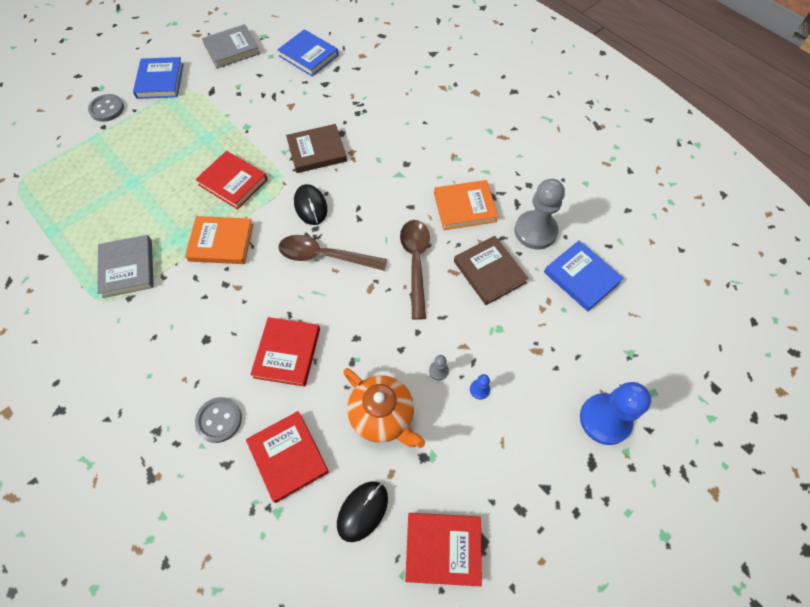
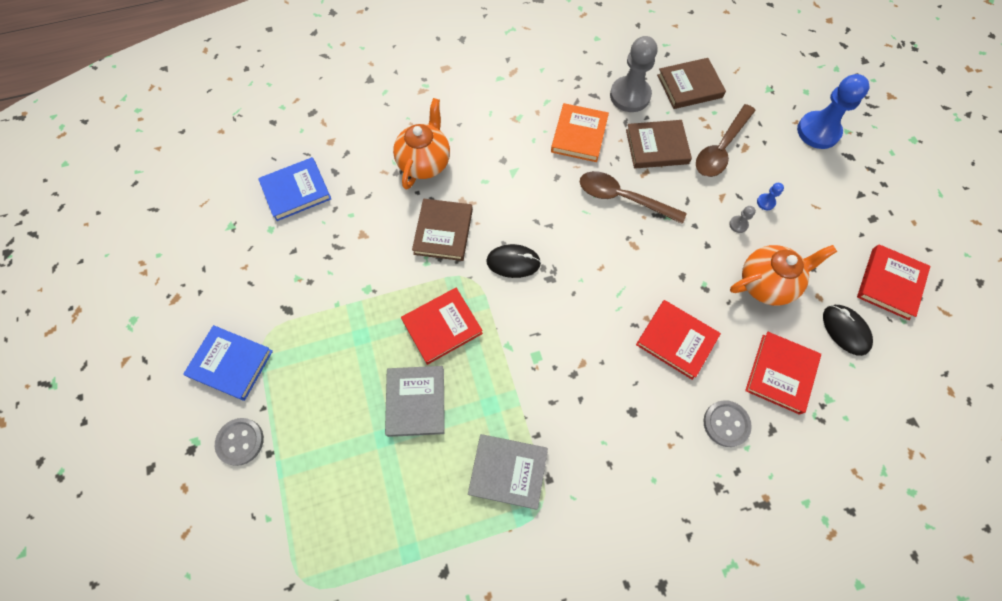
camera: 65 degrees left, 5 degrees up
(221, 242) = (519, 362): orange book -> none
(232, 49) = (230, 266): grey book -> grey book (416, 402)
(288, 457) = (780, 373): red book -> red book turned 60 degrees counterclockwise
(325, 256) = (581, 270): brown spoon -> brown spoon (721, 149)
(374, 115) = (425, 162): none -> orange teapot
(581, 277) = (689, 86): blue book -> brown book

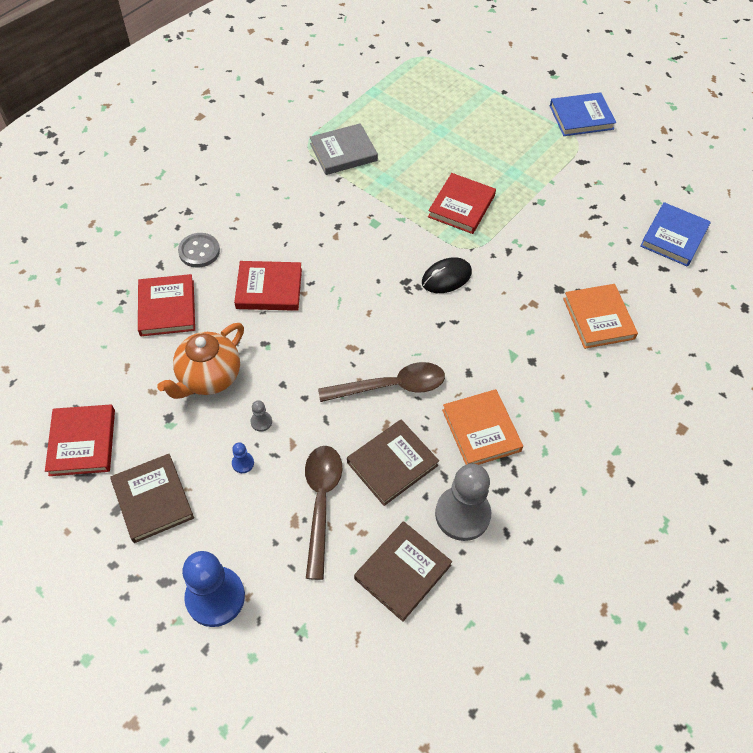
camera: 145 degrees right, 10 degrees down
(240, 441) = (527, 88): grey button -> none
(416, 402) = (438, 157): grey book -> none
(425, 162) = (598, 318): orange teapot -> orange book
(443, 231) = (525, 270): brown book -> brown book (153, 499)
(845, 330) = (118, 373): black mouse -> none

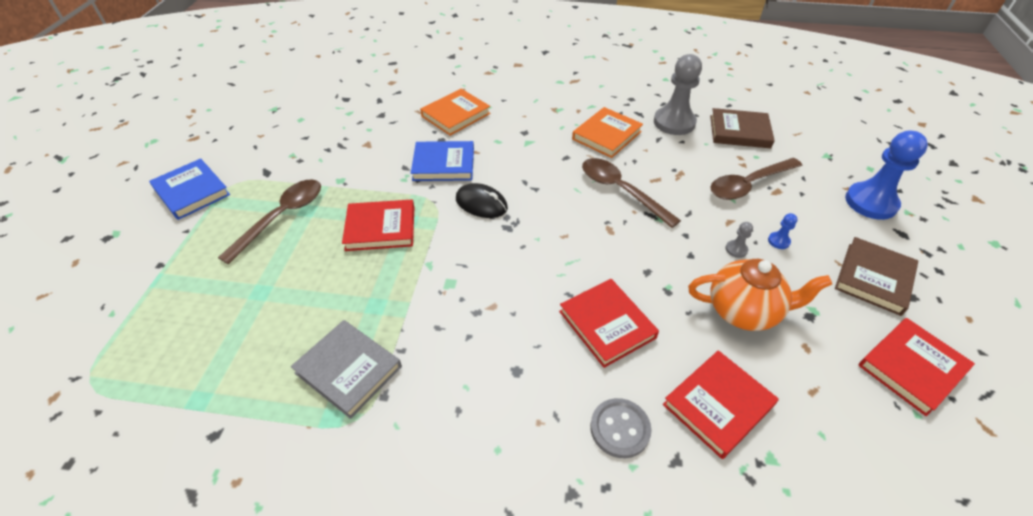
camera: 120 degrees left, 10 degrees down
(392, 464) = (679, 164): brown book -> none
(514, 157) = (282, 217): none -> brown spoon
(673, 237) = (340, 103): blue book -> blue book (443, 164)

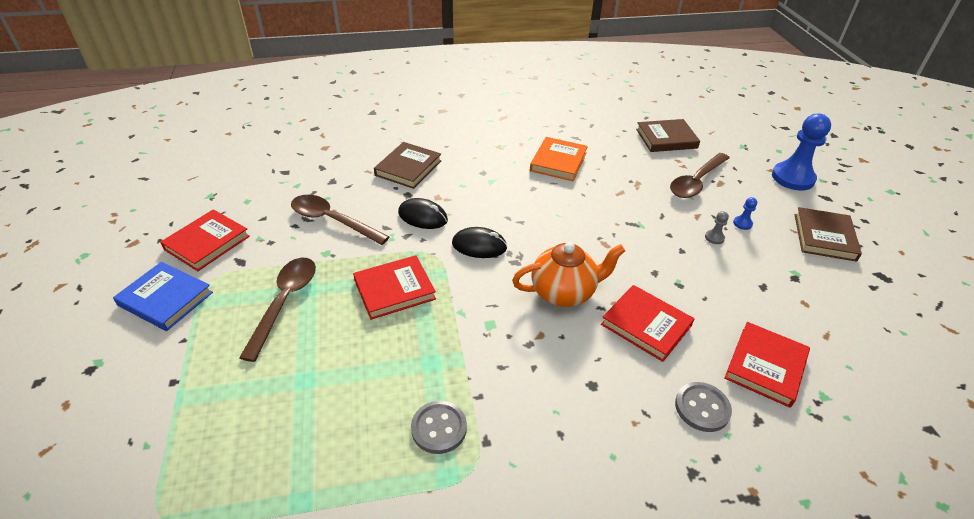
camera: 20 degrees left, 5 degrees down
(348, 370) = (439, 428): grey book -> grey button
(443, 164) = (423, 217): blue book -> black mouse
(456, 115) = (408, 168): orange book -> brown book
(621, 191) = (596, 208): brown spoon -> brown spoon (332, 221)
(674, 122) = (609, 140): grey pawn -> none
(743, 311) = (745, 286): orange teapot -> orange teapot (564, 292)
(911, 368) = (882, 299): red book -> red book (207, 243)

